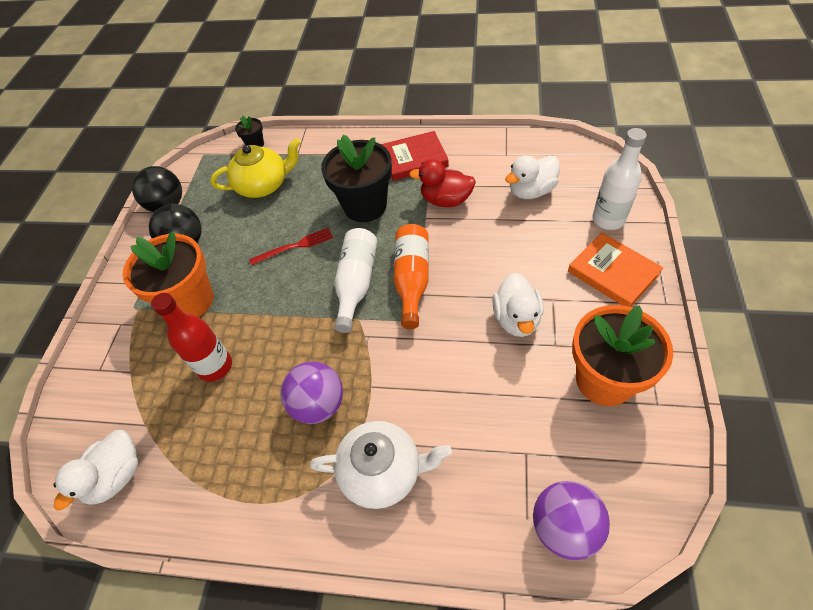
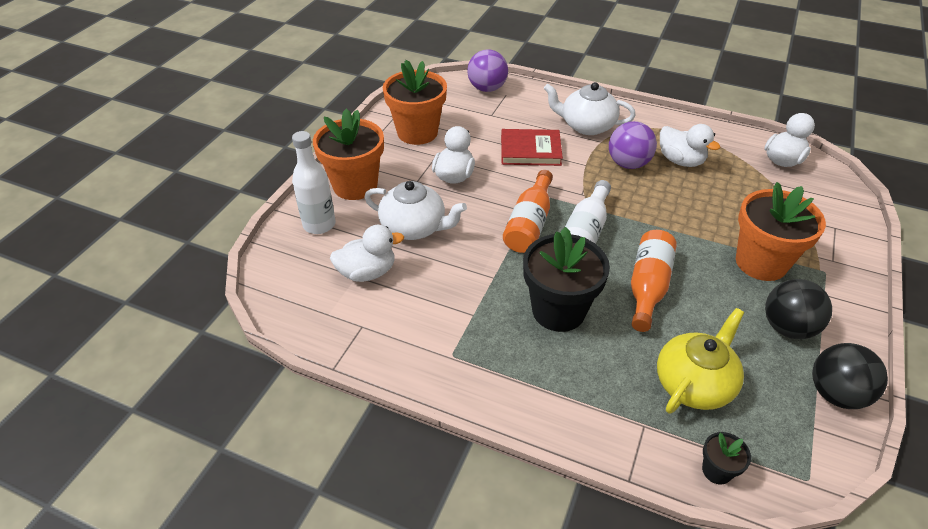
camera: 170 degrees left, 10 degrees down
(215, 366) = (719, 204): red bottle -> none
(252, 432) = (680, 161): none -> white duck
(263, 185) = (694, 383): yellow teapot -> yellow teapot turned 135 degrees clockwise
(295, 246) = (647, 287): red fork -> orange bottle
(414, 159) = (477, 357): red book -> red book (530, 150)
(446, 200) = (463, 290): red duck -> none
(519, 243) = (414, 227): none -> white teapot
(613, 273) = (355, 185): orange book -> orange flower pot

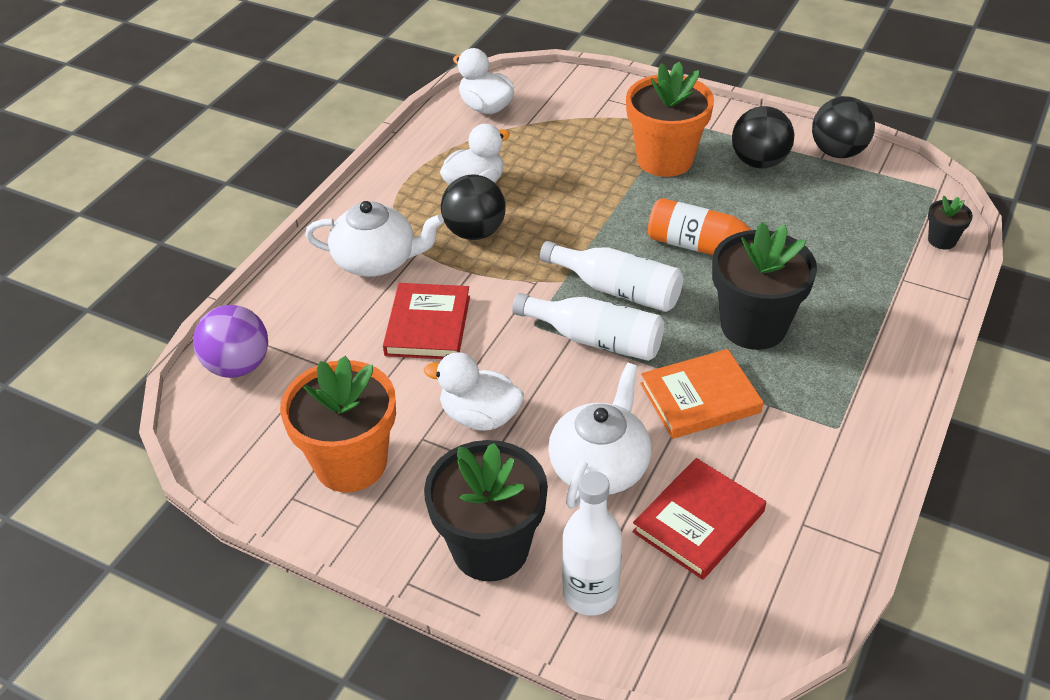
camera: 85 degrees left, 0 degrees up
(355, 185) = (490, 548): orange flower pot -> black flower pot
(367, 272) = (698, 522): white duck -> red book
(477, 276) = (700, 398): none -> orange book
(529, 224) = (595, 339): orange bottle -> white bottle
(586, 126) = (377, 261): white teapot -> white teapot turned 105 degrees counterclockwise
(628, 164) = (474, 232): purple ball -> black ball
(694, 383) = (843, 237): yellow teapot -> none

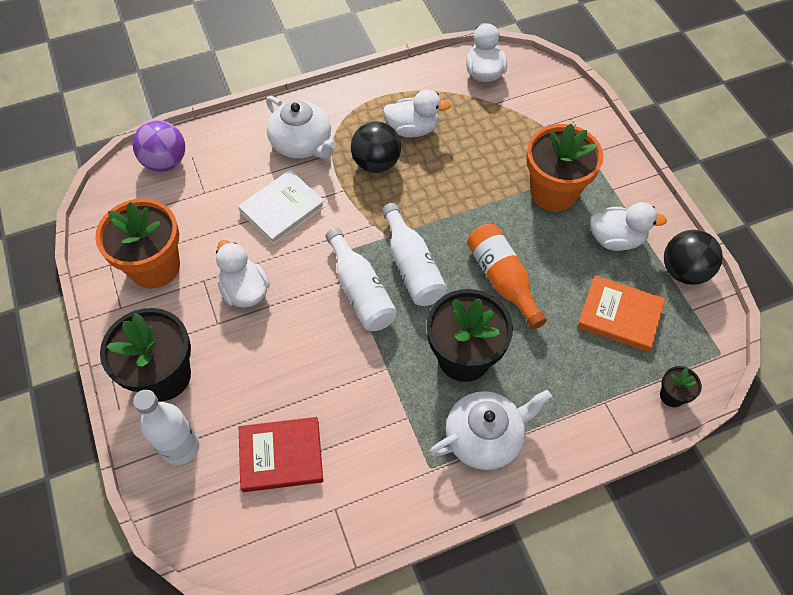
camera: 40 degrees right, 15 degrees up
(428, 325) = (282, 209): red book -> white book
(600, 466) = (270, 375): white teapot -> white teapot (485, 437)
(700, 398) = (374, 379): orange book -> orange book (619, 315)
(759, 162) = (616, 239): black ball -> white duck

